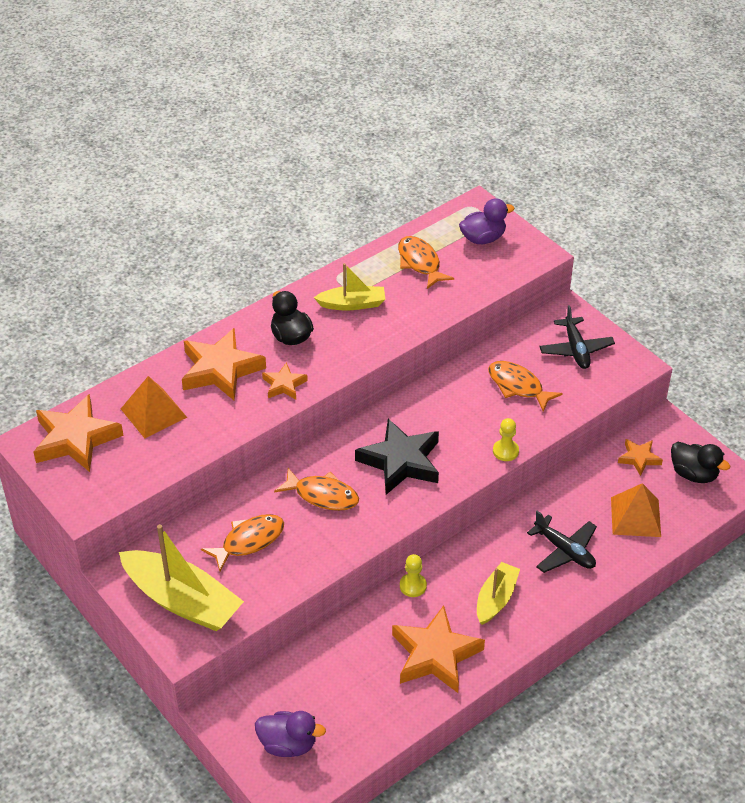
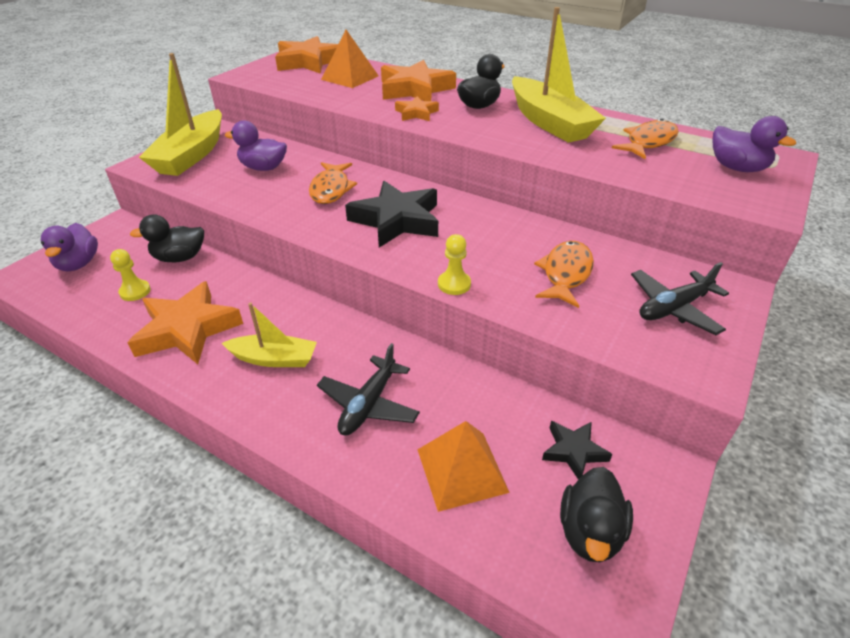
camera: 70 degrees right, 5 degrees down
(249, 541) = (263, 168): orange fish -> purple duck
(316, 657) = (180, 258): none -> black duck
(352, 304) = (549, 122): yellow boat -> yellow boat, size x1.75
(413, 586) = (278, 295): yellow pawn -> yellow pawn (135, 291)
(639, 458) = (573, 451): orange star -> black star

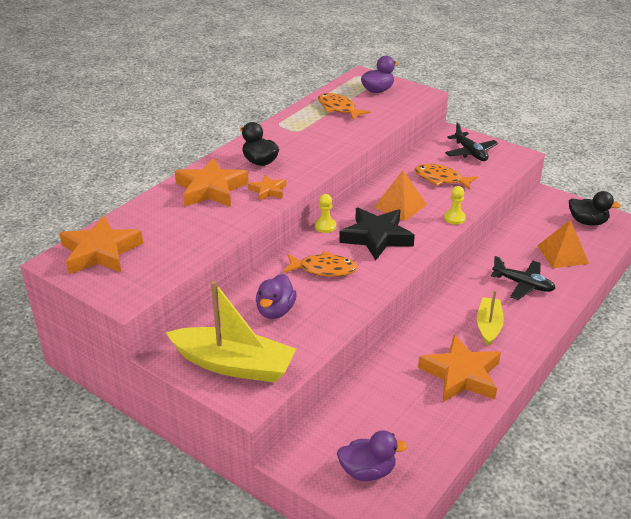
camera: 85 degrees left, 5 degrees down
(135, 291) = (413, 417): yellow pawn -> yellow pawn (325, 226)
(180, 258) = (361, 396): black duck -> none
(350, 77) = (164, 224): orange pyramid -> orange pyramid (400, 206)
(549, 122) = (299, 137): yellow boat -> none
(573, 451) = (543, 219): black star -> none

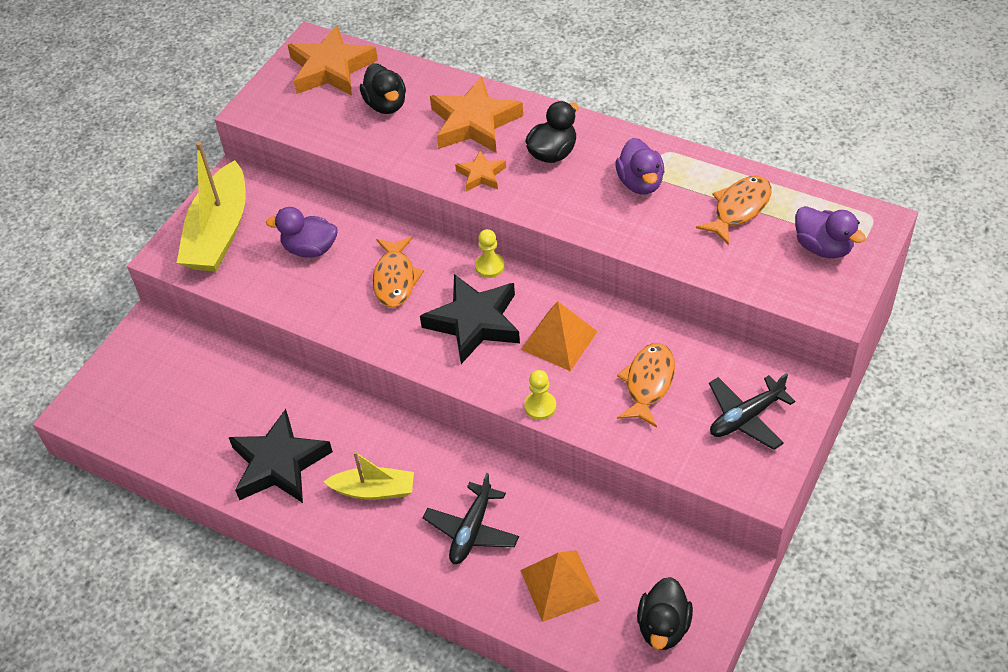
camera: 85 degrees right, 15 degrees up
(165, 227) = (386, 104): none -> black duck
(367, 471) = (131, 389): purple duck -> purple duck (640, 183)
(461, 375) = (279, 463): orange star -> black star

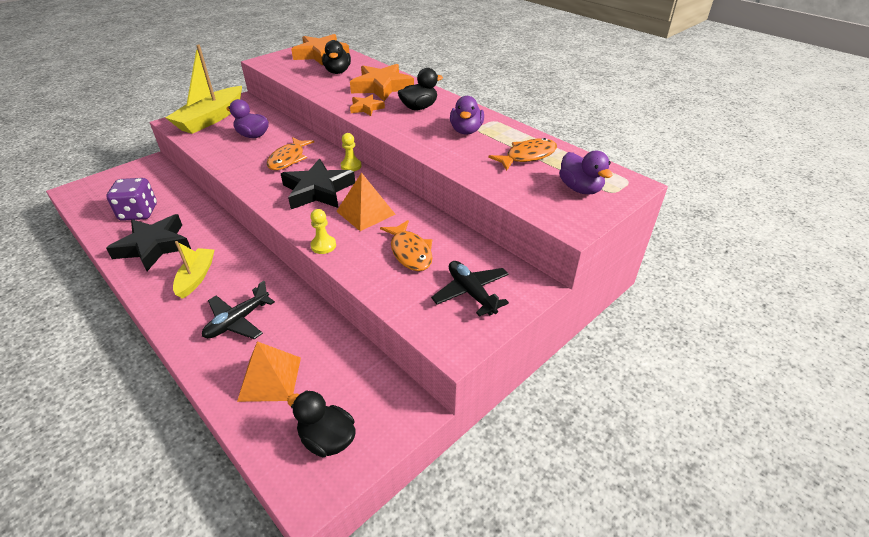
camera: 15 degrees right, 10 degrees down
(210, 419) = (139, 213): none -> purple dice
(374, 490) = (196, 277): yellow boat -> yellow boat turned 105 degrees counterclockwise
(648, 383) = (410, 252): orange fish -> orange fish turned 120 degrees clockwise
(663, 627) = (327, 439): black duck -> black duck turned 90 degrees clockwise
(746, 417) = (471, 293): black plane -> black plane turned 75 degrees clockwise

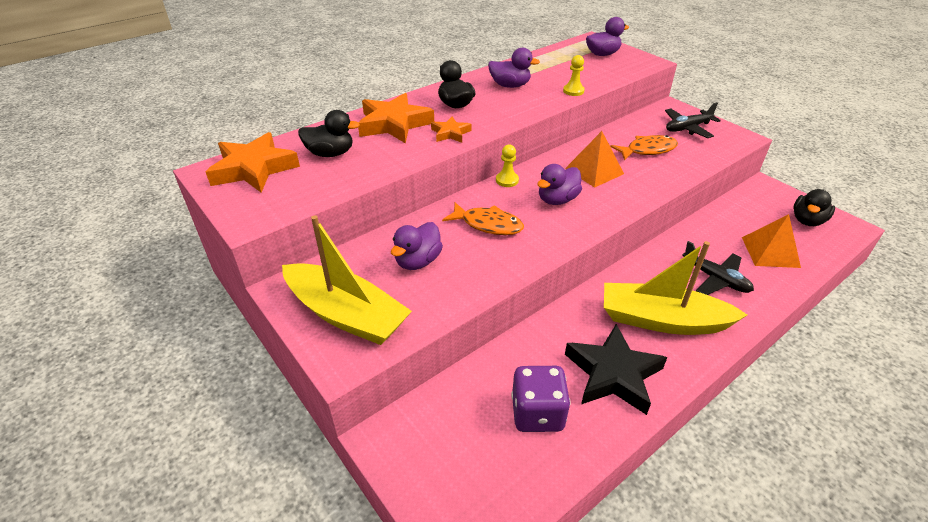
camera: 85 degrees left, 0 degrees up
(196, 277) = (662, 320): yellow boat -> yellow boat, size x1.75
(318, 190) = (557, 200): black star -> purple duck
(323, 245) = (650, 192): yellow pawn -> yellow pawn (573, 91)
(527, 156) = (556, 66): orange fish -> none

